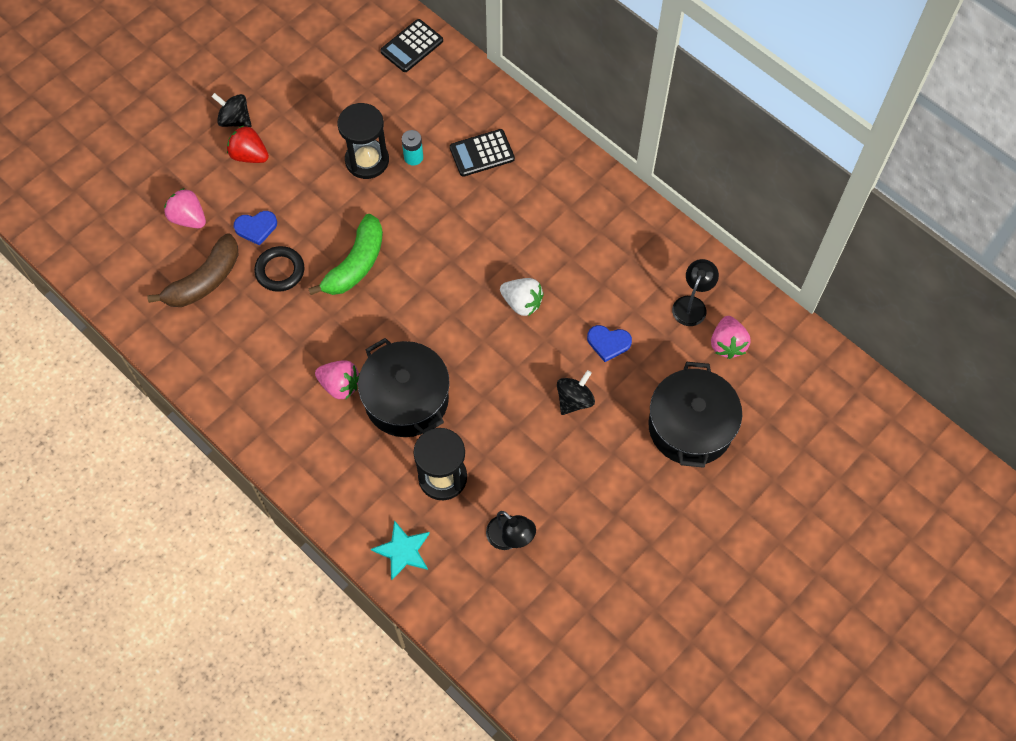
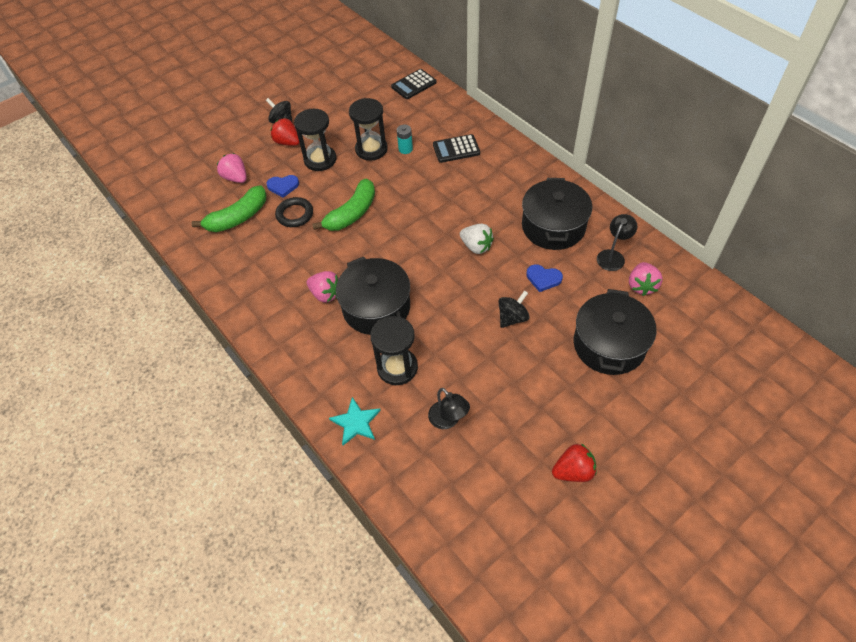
camera: 10 degrees right, 10 degrees down
(204, 281) = (238, 217): brown banana -> green banana
(299, 181) = (320, 160): none -> black hourglass
(616, 266) = (553, 226): none -> black pot
(655, 585) = (573, 471): none -> red strawberry

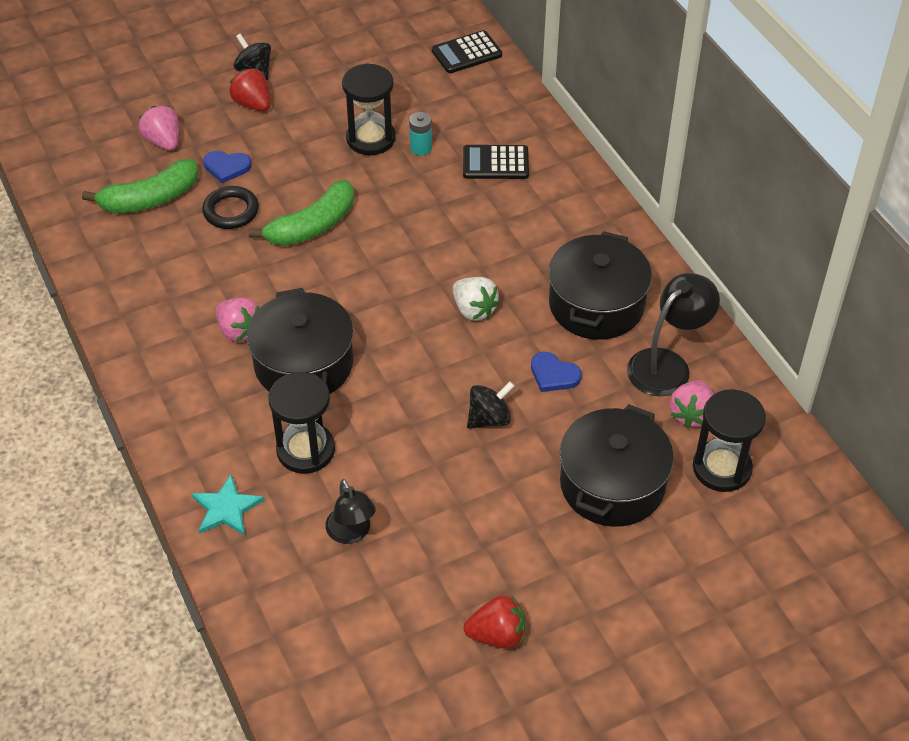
camera: 10 degrees right, 5 degrees down
(320, 160) = (291, 139): black hourglass -> black hourglass (721, 468)
(613, 256) = (667, 364): black lamp -> black lamp, size x1.50

